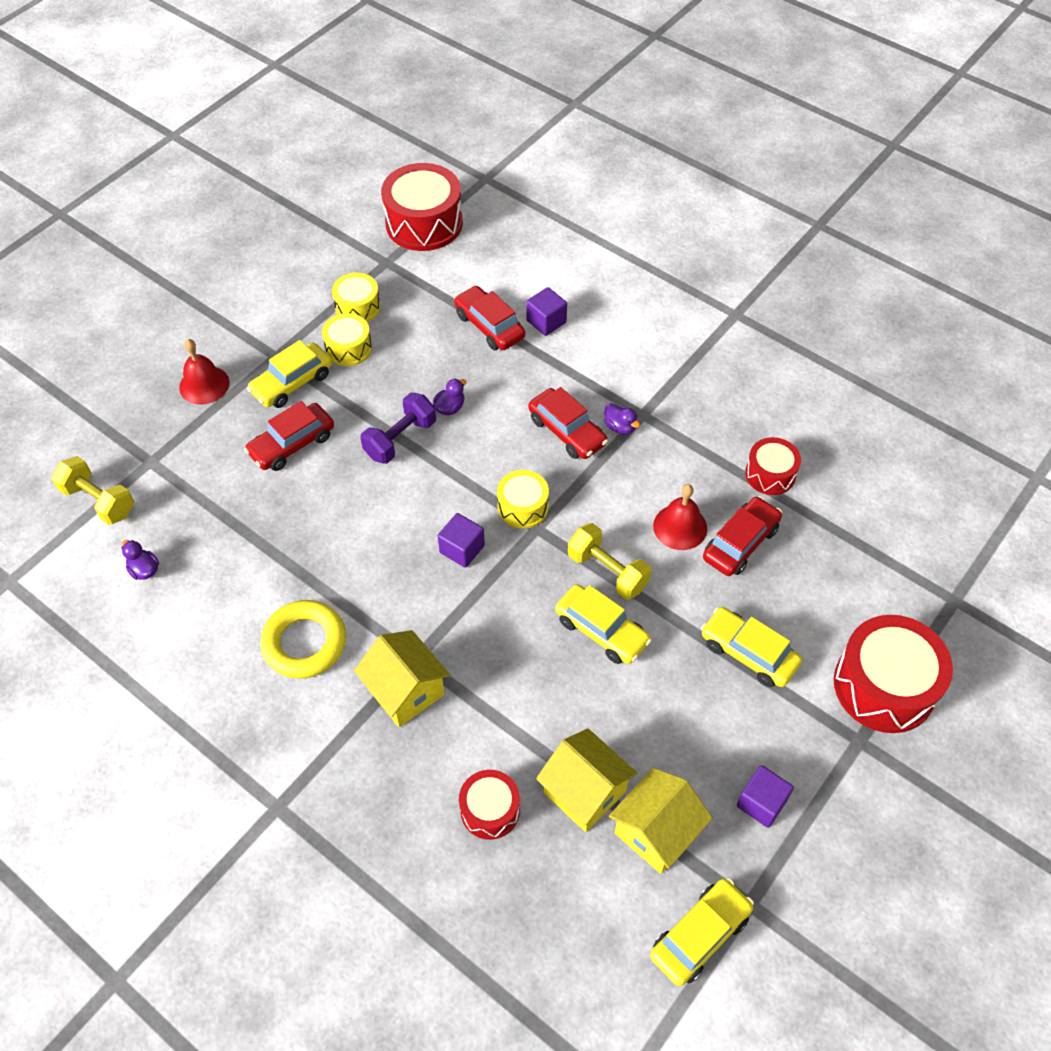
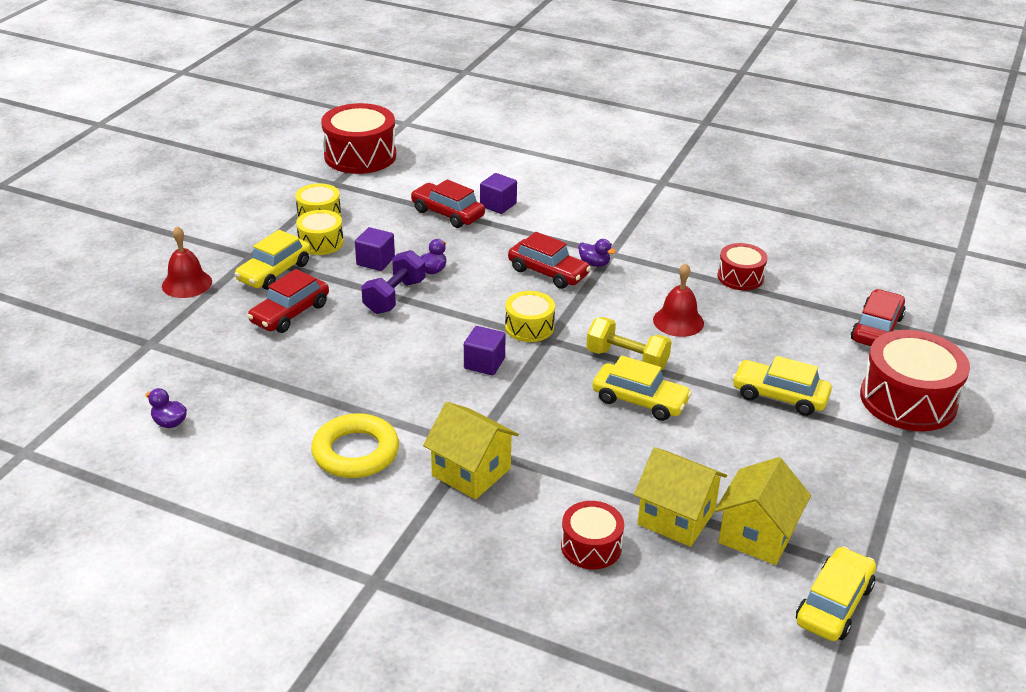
camera: 15 degrees left, 20 degrees down
(99, 501) = (104, 379): yellow dumbbell -> none
(740, 543) = (736, 324): red car -> red car (876, 329)
(761, 803) = (842, 498): purple cube -> purple cube (375, 261)

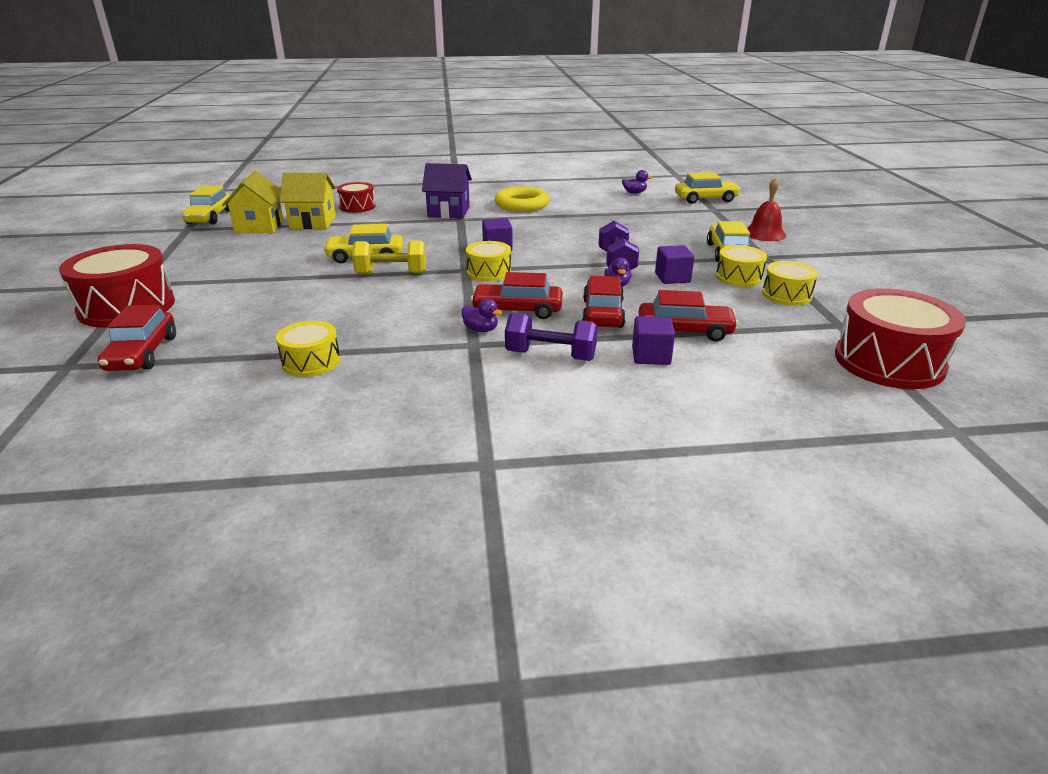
camera: 150 degrees right, 5 degrees down
(290, 313) = (667, 238): red car -> red car (603, 313)
(471, 472) = (449, 212): yellow house -> purple house
(564, 227) = (550, 355): none -> purple dumbbell
(594, 264) = (481, 330): purple duck -> purple duck turned 150 degrees counterclockwise
(678, 321) = (362, 307): red bell -> none
(740, 277) = (311, 362): red drum -> yellow drum
(779, 396) = (251, 283): yellow car -> yellow car (705, 199)

